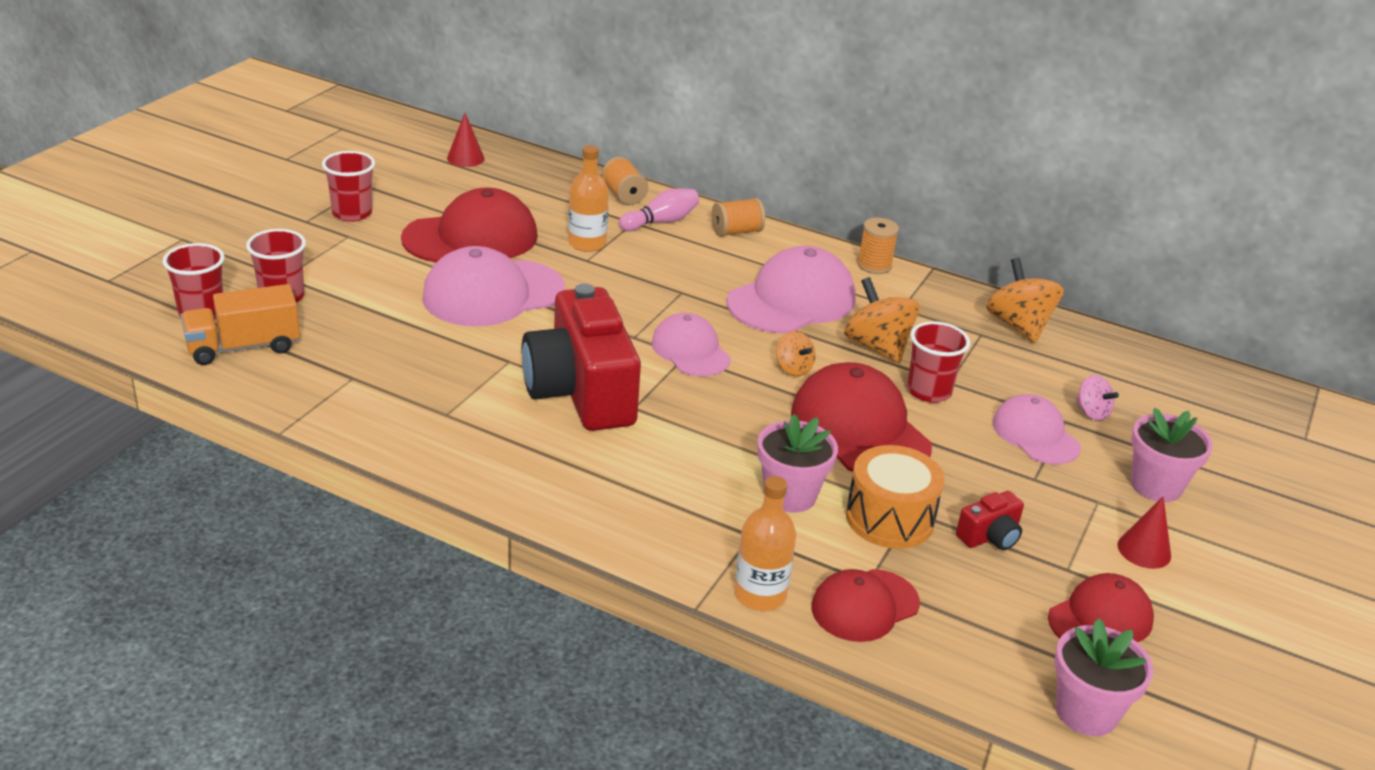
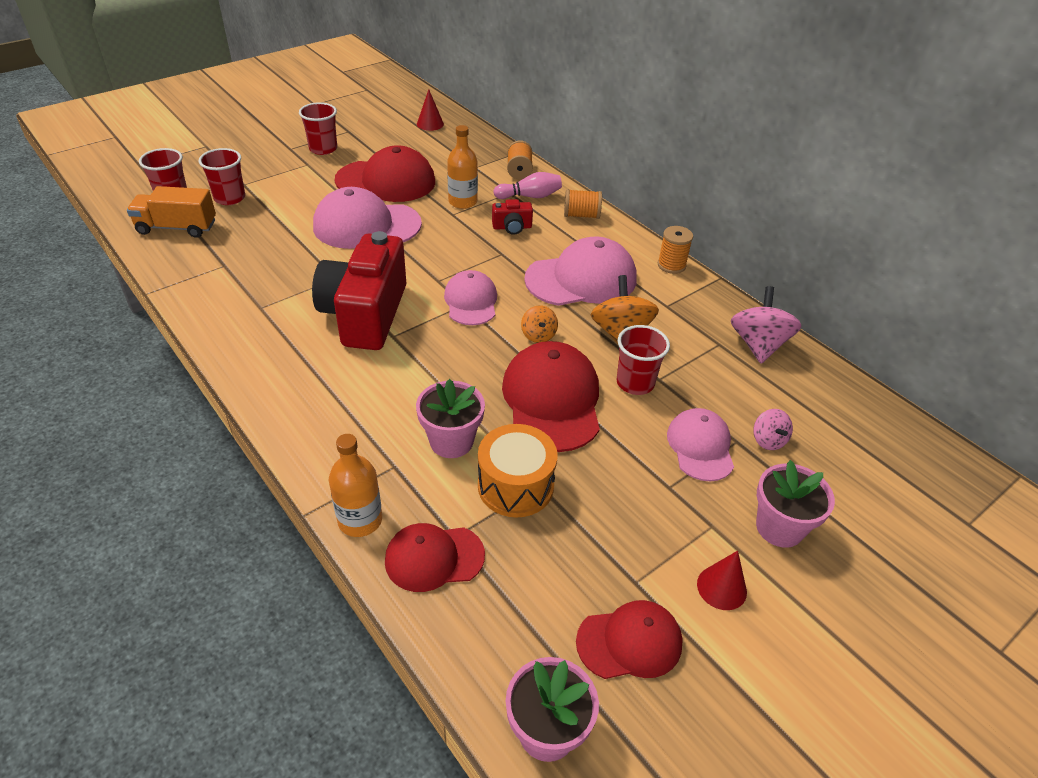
camera: 25 degrees right, 10 degrees up
(990, 536) = (588, 529): red camera -> red camera (512, 227)
(1018, 326) = (758, 345): orange spinning top -> pink spinning top

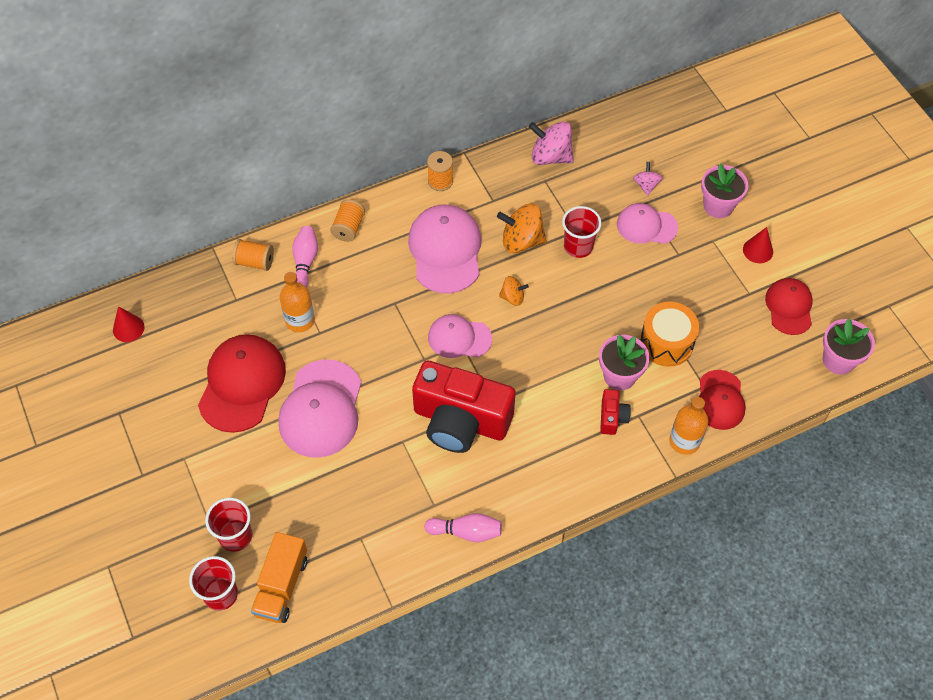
camera: 75 degrees left, 15 degrees up
(227, 333) = (466, 532): none -> pink bowling pin
(323, 149) = (154, 441): red cup -> none
(512, 227) = (355, 287): red camera -> red camera (612, 417)
(552, 400) = (588, 304): red cap -> none
(768, 440) = (646, 185): pink spinning top -> pink spinning top turned 90 degrees counterclockwise

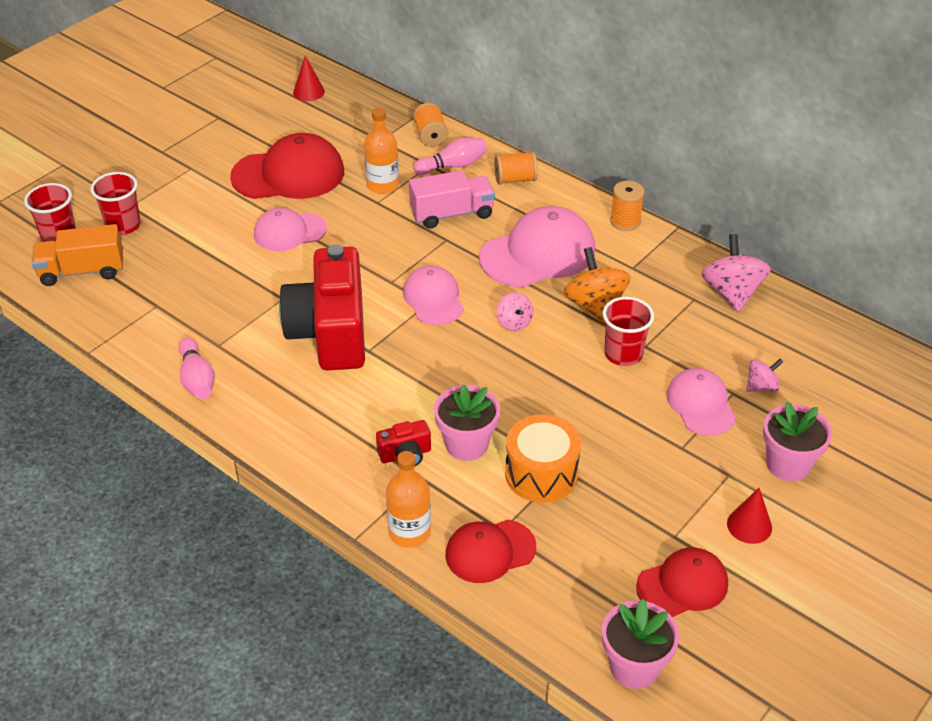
camera: 65 degrees right, 15 degrees down
(321, 409) = (289, 232): pink cap -> pink cap, size x0.61
(366, 287) = (452, 214): none -> pink truck
(512, 297) = (514, 322): orange spinning top -> pink spinning top

